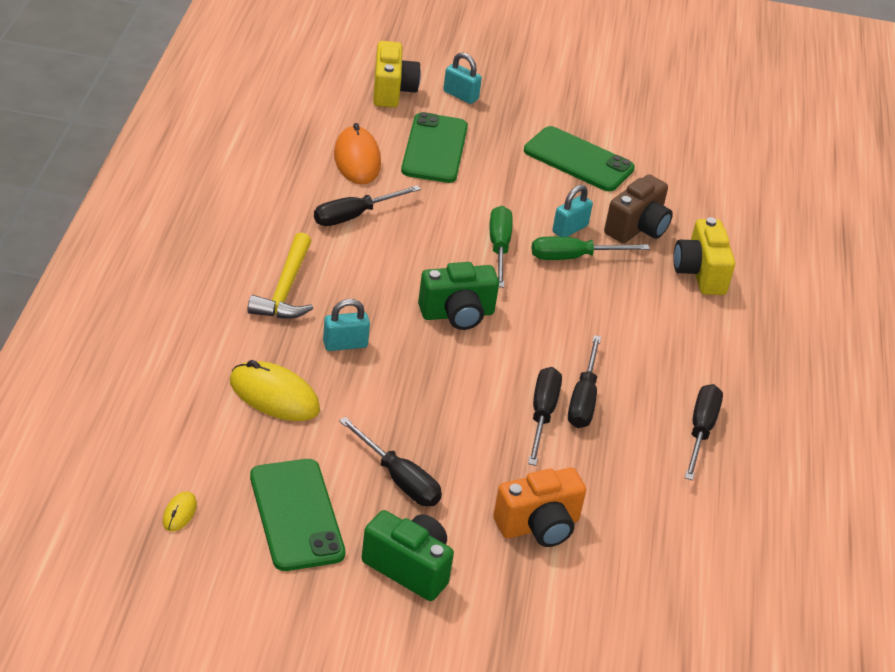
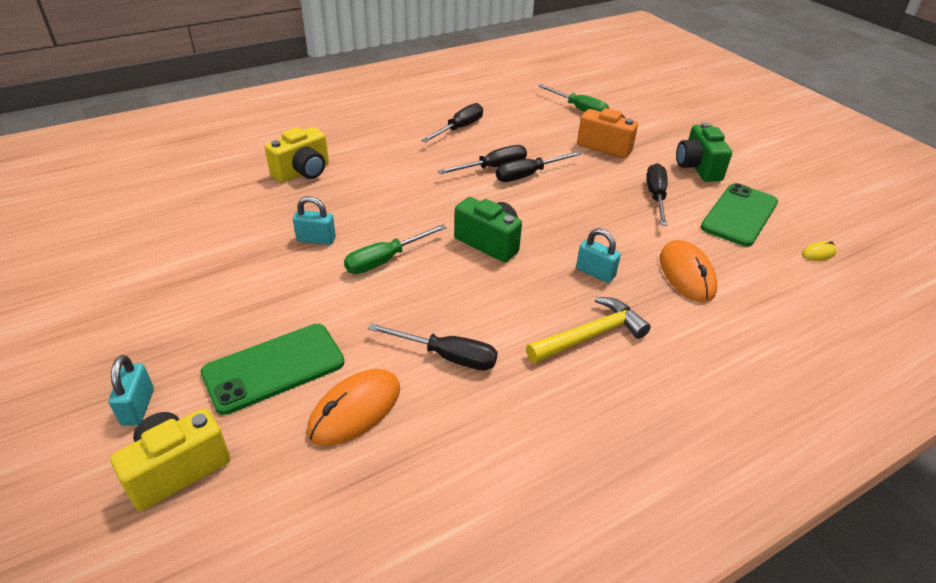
camera: 125 degrees left, 0 degrees up
(274, 396) = (686, 274): yellow mouse -> orange mouse
(573, 257) = (352, 224): green screwdriver -> green screwdriver (579, 109)
(578, 160) = (200, 276): green phone -> none
(637, 228) = (276, 212): brown camera -> none
(701, 431) = (459, 128): black screwdriver -> black screwdriver turned 150 degrees clockwise

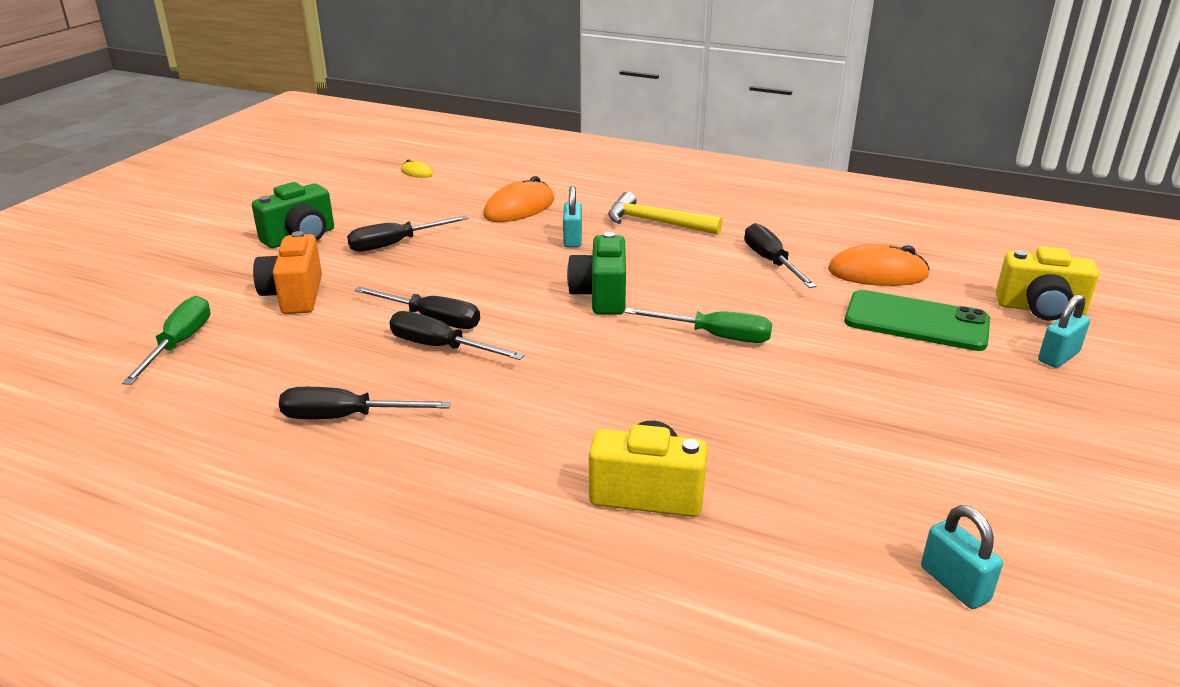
camera: 125 degrees left, 10 degrees down
(316, 239) = (754, 393): turquoise padlock -> turquoise padlock (954, 584)
(739, 215) = (386, 205): green phone -> none

